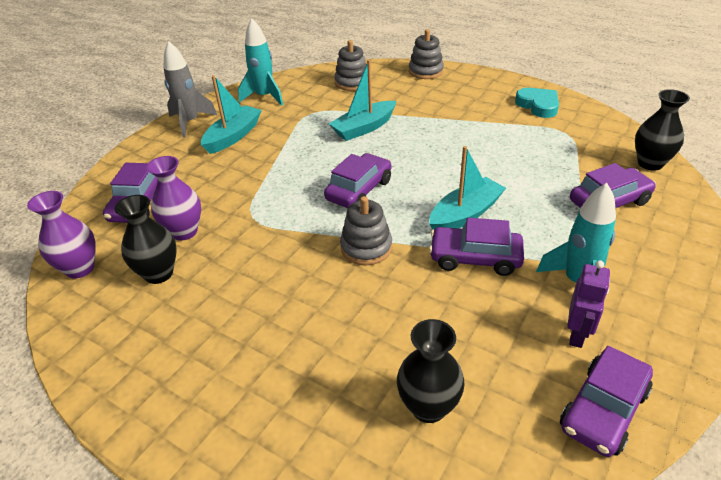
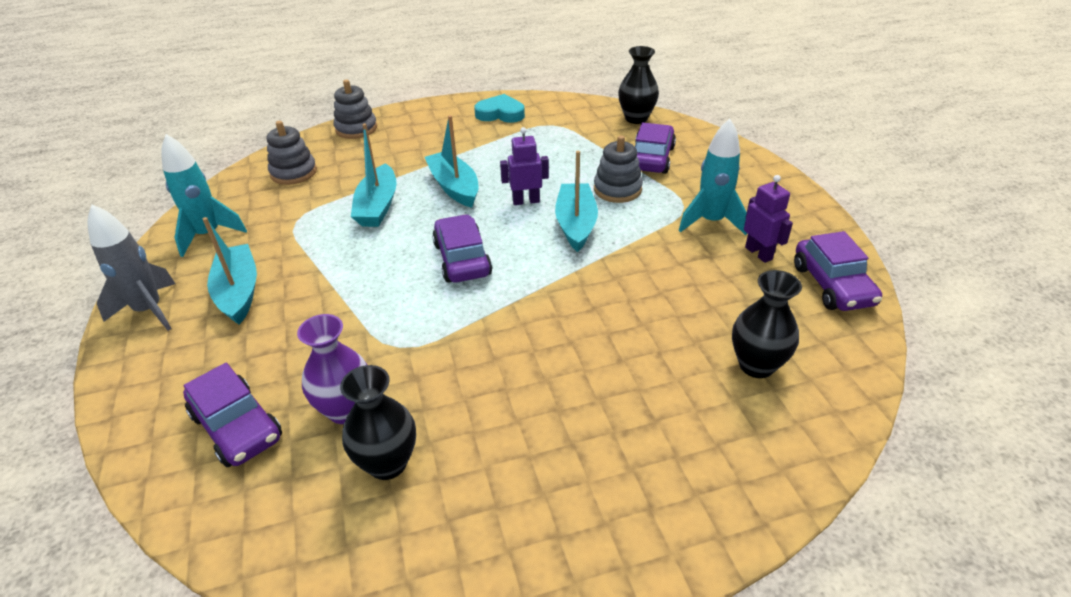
camera: 50 degrees left, 0 degrees up
(80, 268) = (279, 536): purple vase -> none
(366, 248) = (544, 298): grey stacking toy -> grey stacking toy (617, 189)
(426, 141) = (454, 187): none -> turquoise boat
(457, 177) = (526, 201): none -> purple robot
(475, 258) = (631, 250): purple car -> none

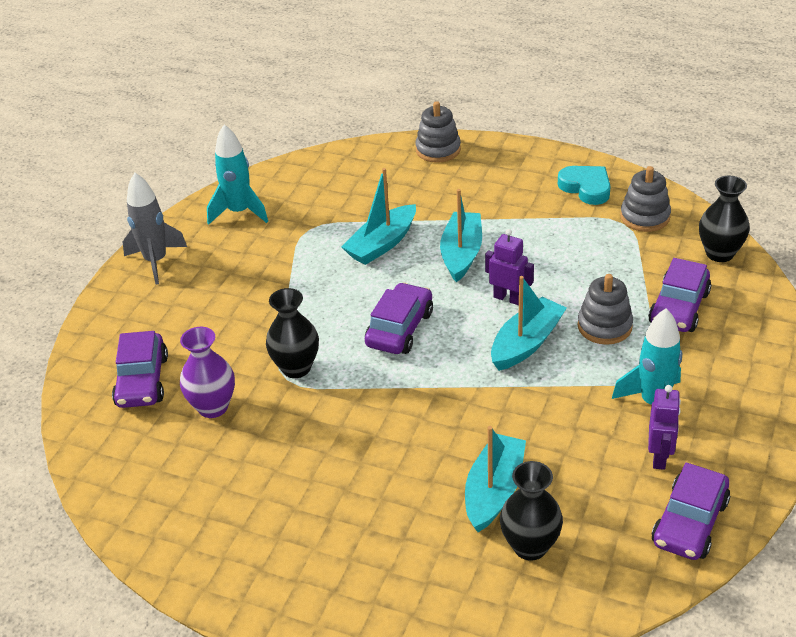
camera: 40 degrees right, 0 degrees up
(238, 292) = (221, 275): turquoise boat -> turquoise boat (494, 491)
(293, 172) = (347, 177): grey stacking toy -> grey stacking toy (645, 217)
(387, 463) = (205, 459): black vase -> black vase (296, 368)
(651, 158) = (679, 308): purple car -> purple car turned 150 degrees clockwise

